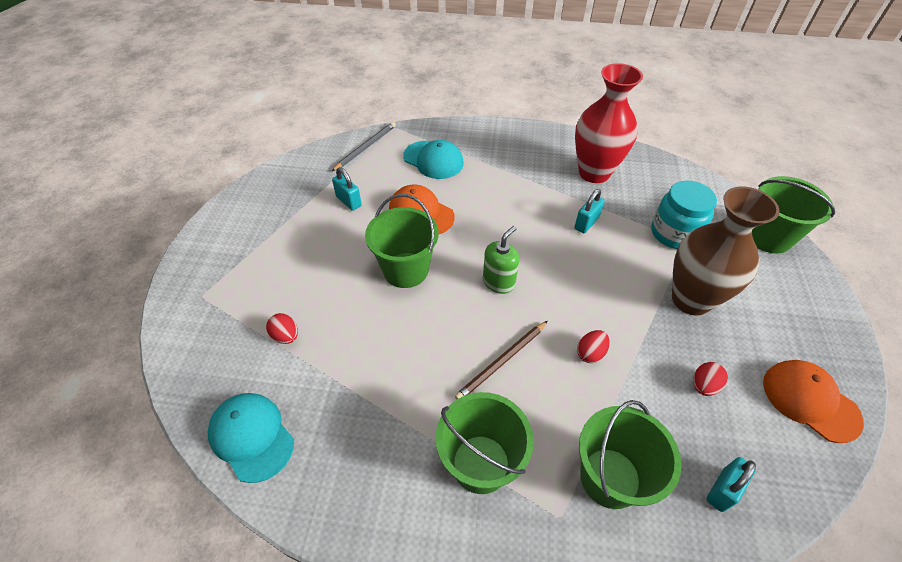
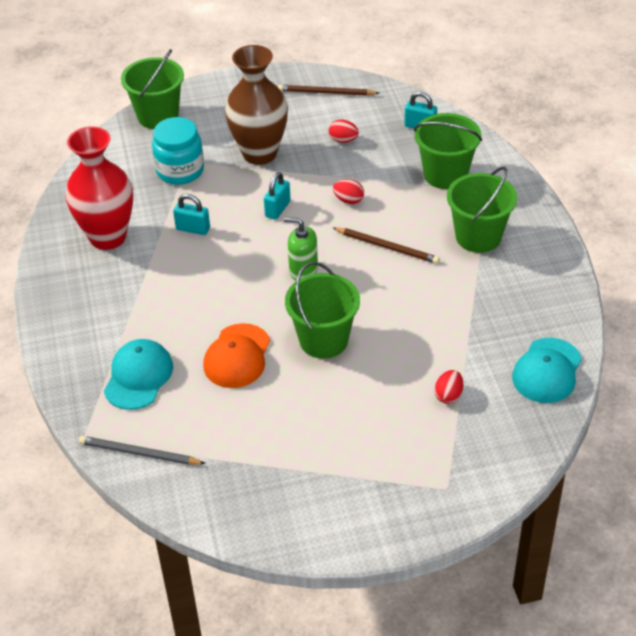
camera: 110 degrees left, 5 degrees down
(348, 201) = (248, 427): turquoise padlock -> turquoise padlock (277, 209)
(810, 401) = (326, 93): orange cap -> brown pencil

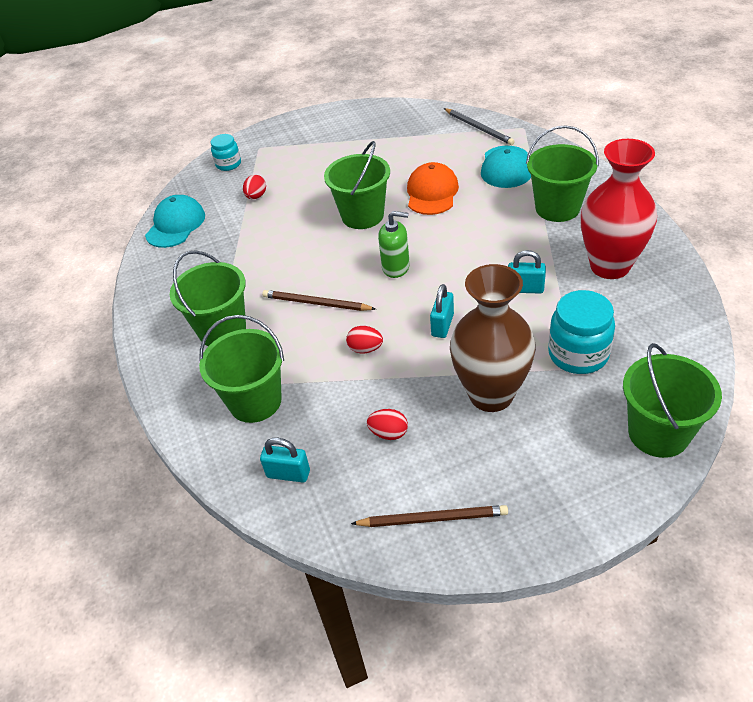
camera: 175 degrees right, 0 degrees up
(115, 308) = (557, 208): none -> green bucket
(139, 453) = (479, 128): grey pencil -> grey pencil turned 45 degrees clockwise
(489, 463) = (228, 164): none -> turquoise jar

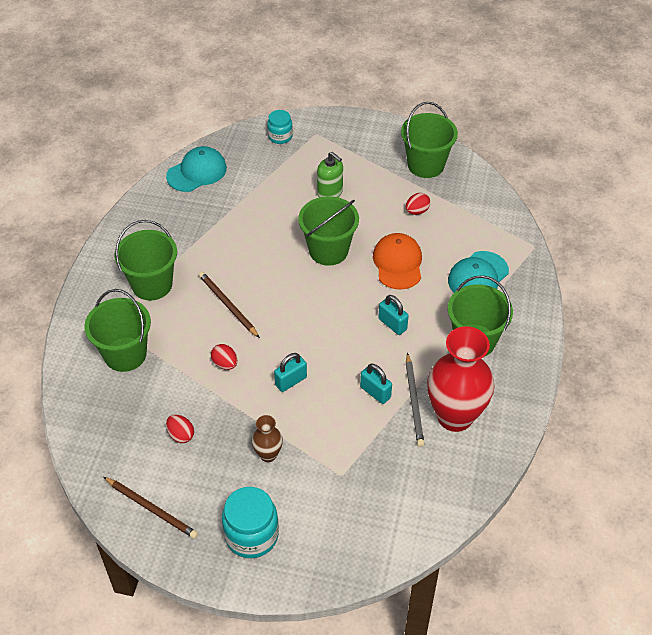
camera: 30 degrees right, 5 degrees up
(256, 196) = (272, 182): red egg -> red egg (417, 211)
(288, 474) = (100, 419): turquoise padlock -> turquoise padlock (392, 324)
(396, 267) = (307, 312): green soap dispenser -> green soap dispenser (330, 193)
(432, 193) = (398, 263): orange cap -> orange cap turned 45 degrees counterclockwise
(479, 128) = (498, 223): grey pencil -> grey pencil (414, 402)
(491, 394) = (268, 454): brown vase -> brown vase, size x0.47
(578, 354) = (354, 467): turquoise jar -> turquoise jar (251, 535)
(658, 433) = (341, 558): green bucket -> green bucket (426, 165)

